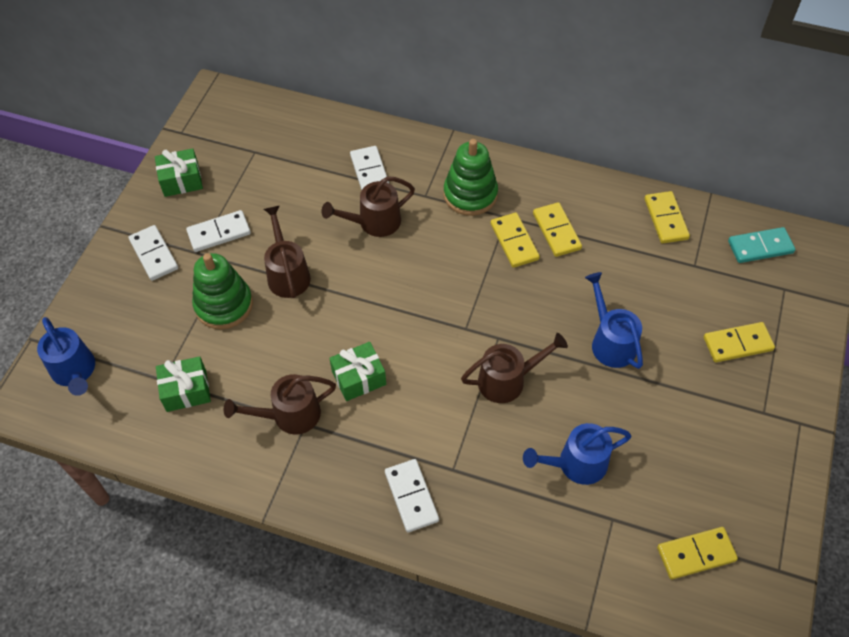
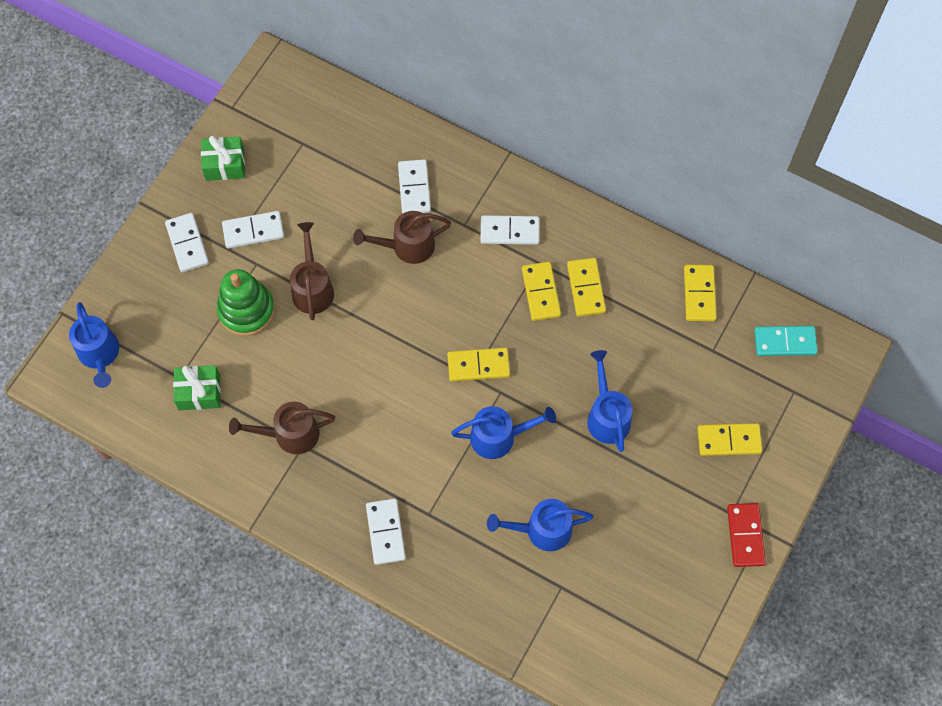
camera: 10 degrees right, 10 degrees up
(359, 378) = (360, 409): green gift -> none
(470, 194) = (509, 231): green stacking toy -> white domino
(508, 380) = (499, 437): brown watering can -> blue watering can
(696, 554) = (627, 632): yellow domino -> yellow domino (478, 366)
(785, 432) = (745, 535): none -> red domino

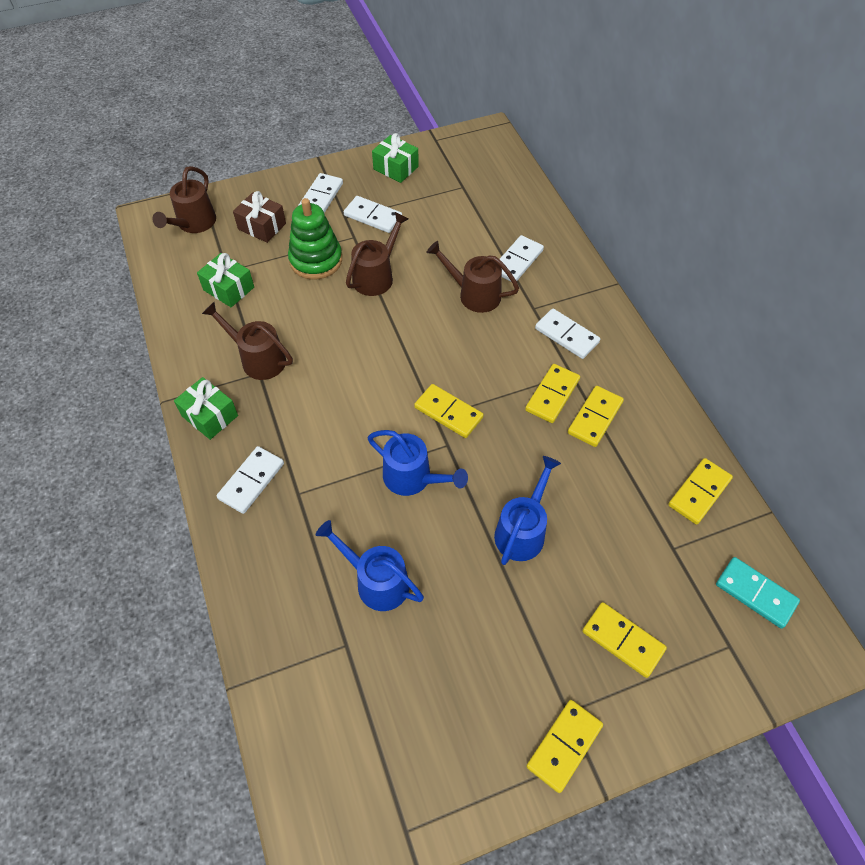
camera: 40 degrees right, 10 degrees down
(100, 355) = (193, 224): blue watering can -> brown watering can
(165, 312) = (262, 226): none -> brown gift
(301, 509) = (210, 416): none -> green gift
(745, 535) = (564, 746): red domino -> yellow domino

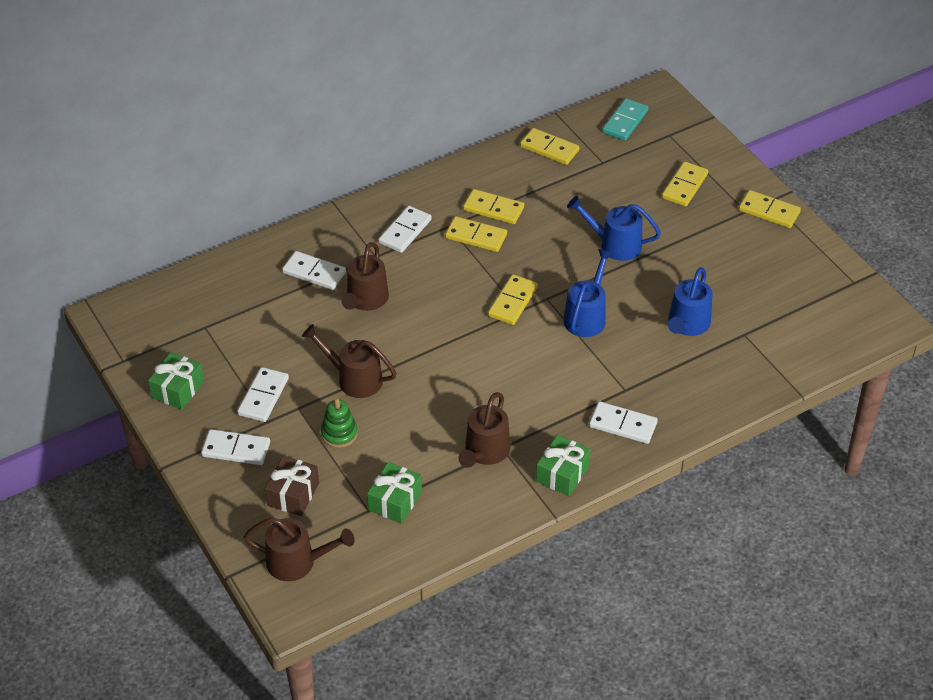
camera: 100 degrees left, 10 degrees down
(316, 260) = (339, 433): green stacking toy -> green stacking toy, size x0.61

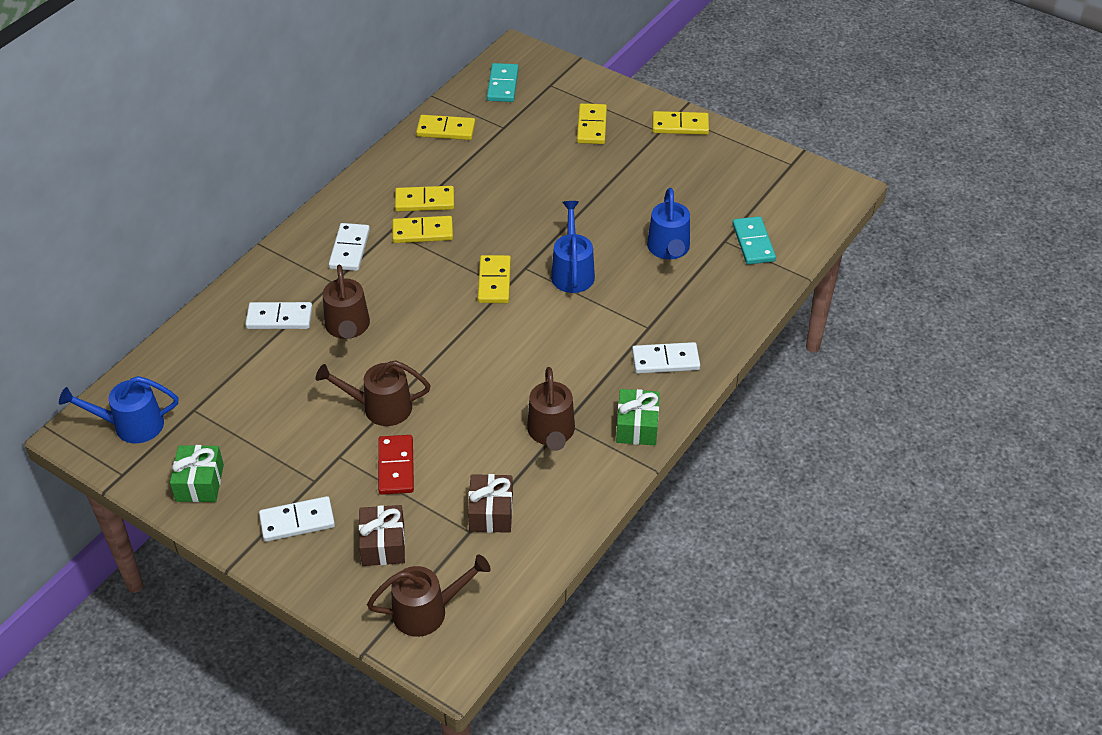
camera: 25 degrees left, 0 degrees up
(263, 397) = (296, 458): white domino -> none
(339, 433) = (396, 467): green stacking toy -> red domino
(395, 501) = (491, 512): green gift -> brown gift
(614, 244) = (559, 198): blue watering can -> blue watering can (131, 425)
(770, 345) = (753, 243): none -> turquoise domino

